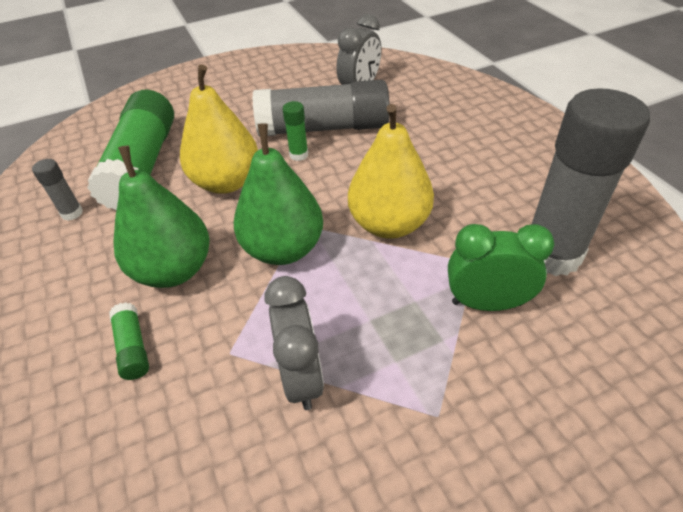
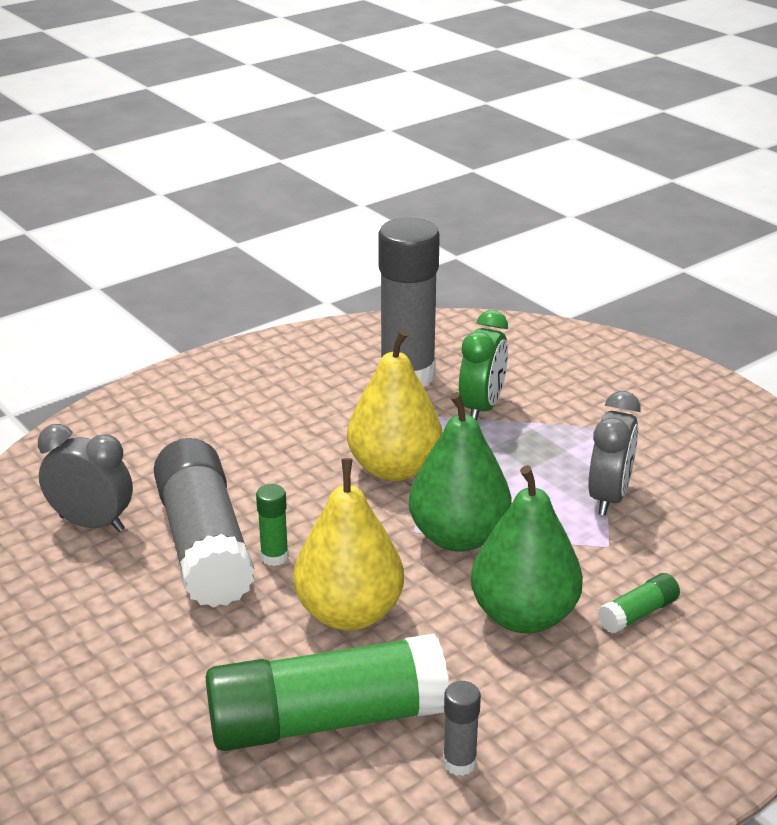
camera: 105 degrees left, 15 degrees down
(301, 376) = (609, 497): grey clock -> grey clock turned 135 degrees clockwise
(486, 303) = (482, 408): green clock -> green clock turned 150 degrees counterclockwise

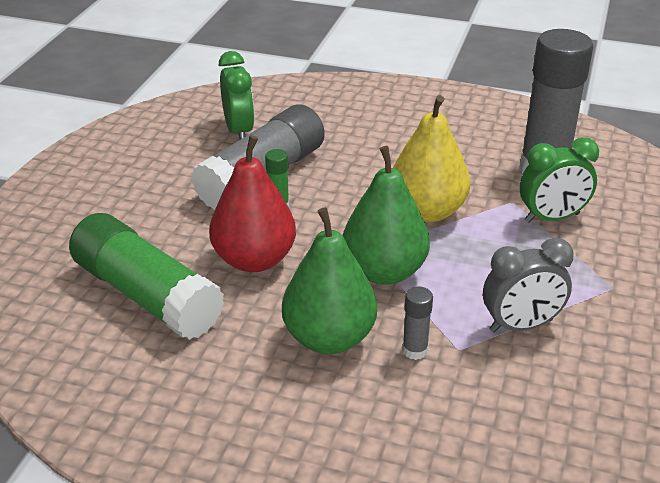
camera: 55 degrees right, 5 degrees up
(92, 523) = (239, 131): grey clock -> green clock
(349, 613) = (254, 260): yellow pear -> red pear
(459, 763) = (153, 369): grey glue stick -> grey glue stick (415, 350)
(638, 613) = (392, 397): green glue stick -> none

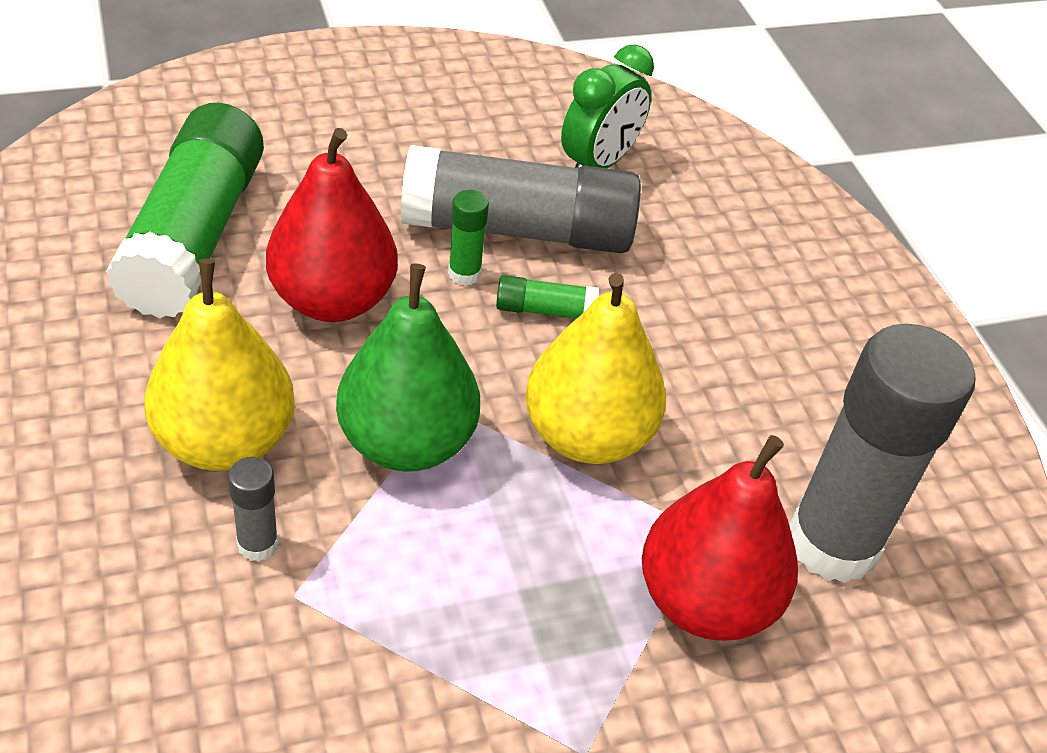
camera: 50 degrees right, 10 degrees up
(329, 338) = (225, 441): green pear -> yellow pear
(330, 191) = (545, 310): none -> green glue stick
(521, 325) = (397, 654): grey clock -> none
(552, 218) = (705, 601): green clock -> red pear

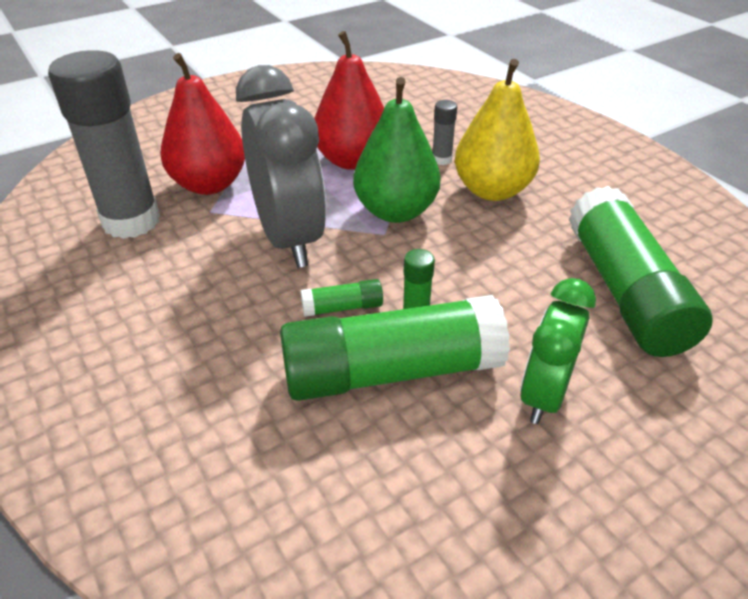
camera: 170 degrees right, 5 degrees down
(332, 300) = (495, 274): red pear -> red pear (352, 160)
(517, 229) = (391, 371): grey glue stick -> green glue stick
(587, 435) = (289, 238): yellow pear -> grey clock
(598, 164) = (339, 480): green clock -> green clock (544, 395)

